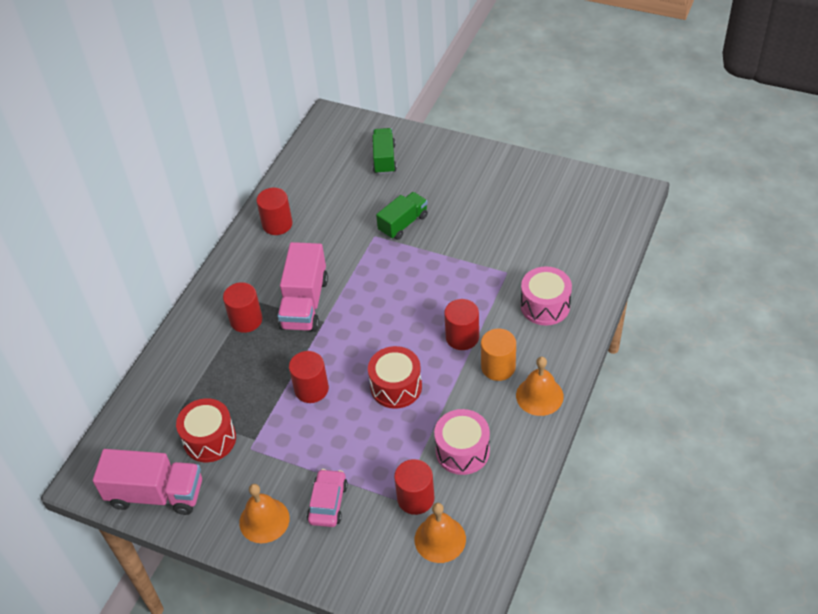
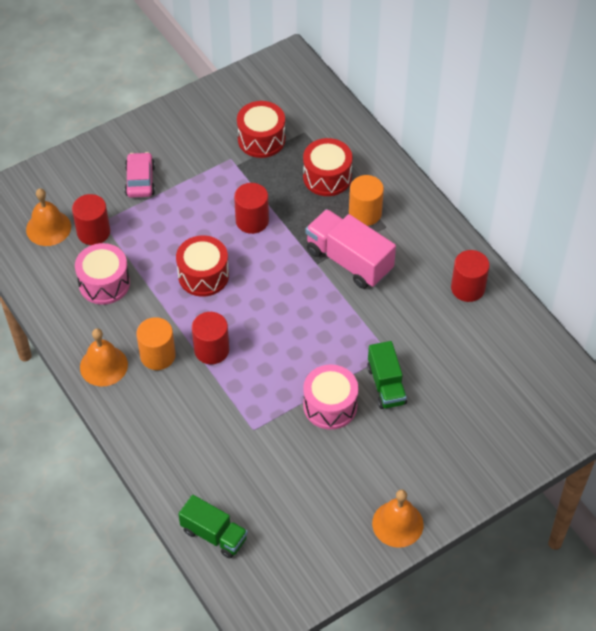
camera: 120 degrees right, 5 degrees up
(156, 494) = (240, 91): pink truck -> none
(223, 366) = (327, 177): none -> red drum
(246, 320) = (365, 213): red cylinder -> orange cylinder
(264, 520) = (161, 139): orange bell -> orange bell (397, 524)
(328, 503) = (140, 180): pink car -> pink car turned 135 degrees counterclockwise
(384, 159) = (493, 421): green truck -> green truck (214, 534)
(545, 306) = (189, 433): pink drum -> pink drum (330, 406)

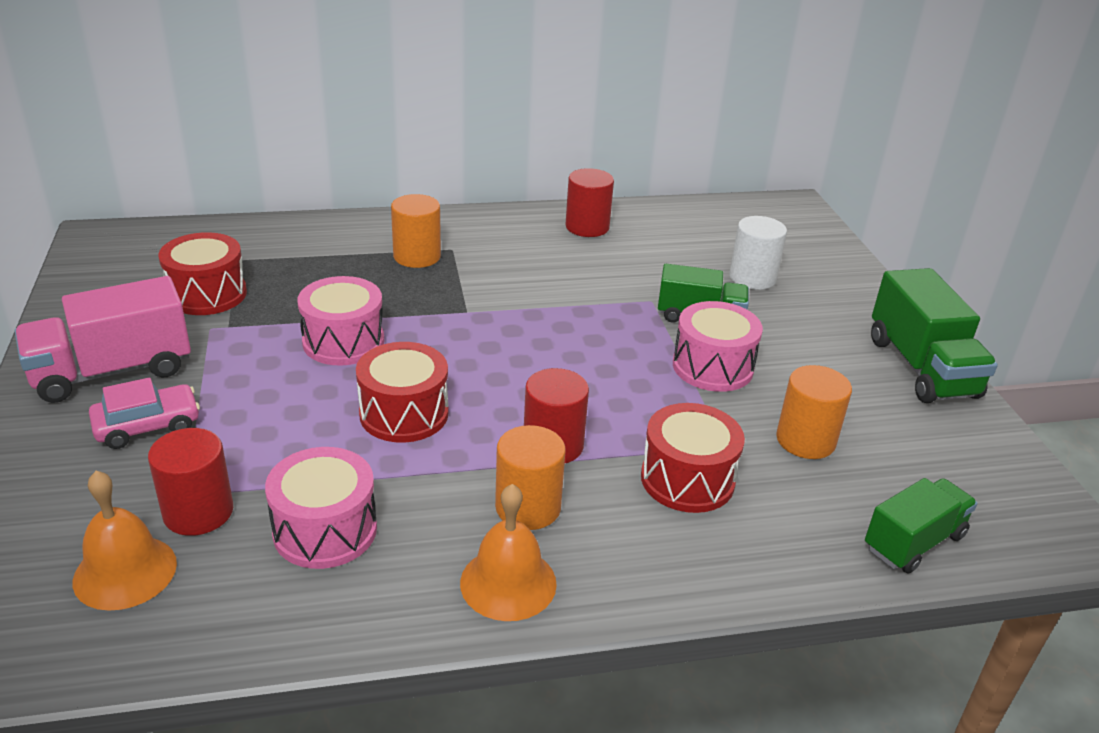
camera: 70 degrees left, 20 degrees down
(140, 180) = (147, 426): pink car -> pink car turned 135 degrees clockwise
(252, 221) = (343, 341): red cylinder -> pink drum
(279, 469) = (805, 440): none -> orange cylinder
(327, 177) = (331, 265): red drum -> red drum (687, 479)
(349, 260) = (483, 287): pink truck -> pink truck (112, 371)
(397, 524) = (921, 367): orange bell -> green truck
(458, 404) = (752, 278): none -> white cylinder

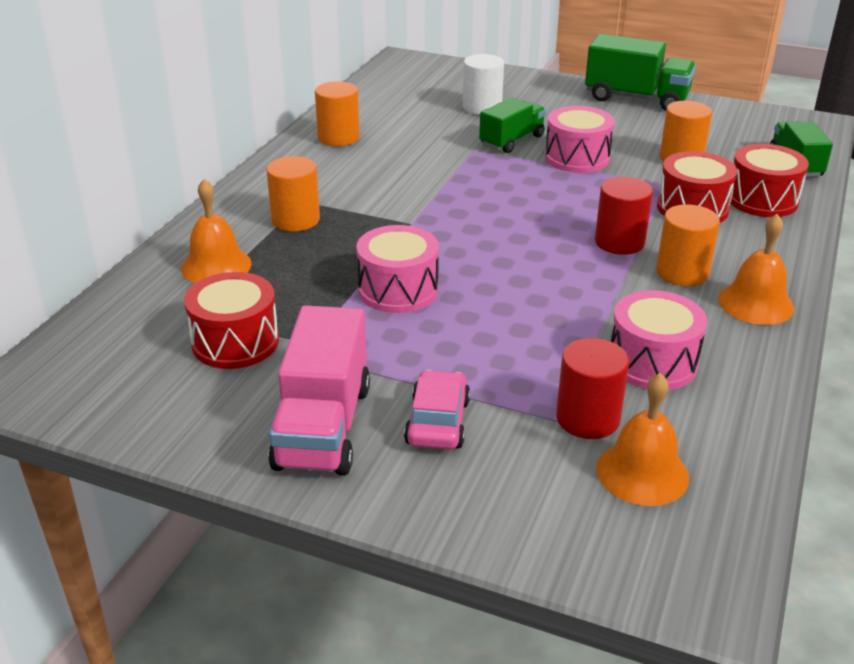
camera: 55 degrees left, 0 degrees up
(312, 248) = (216, 266): none -> orange bell
(404, 413) = (530, 290): red drum -> red drum (762, 200)
(587, 227) = (338, 137): red cylinder -> orange cylinder

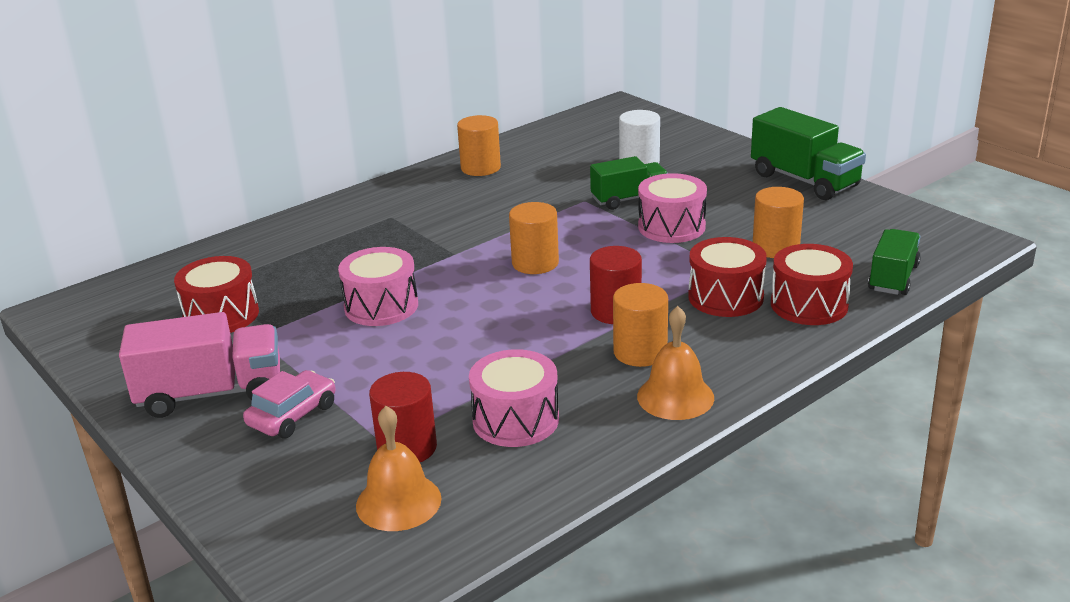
camera: 30 degrees right, 5 degrees down
(216, 266) = (271, 254): orange bell -> none
(295, 220) = (368, 231): orange cylinder -> orange cylinder (535, 263)
(323, 426) = (211, 393): pink truck -> pink truck turned 135 degrees counterclockwise

